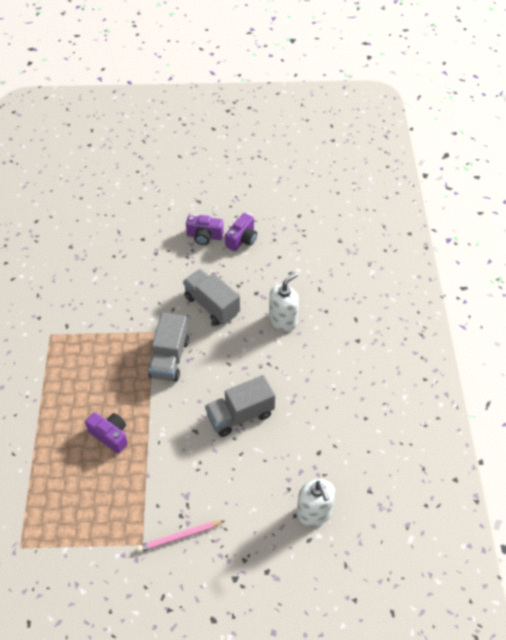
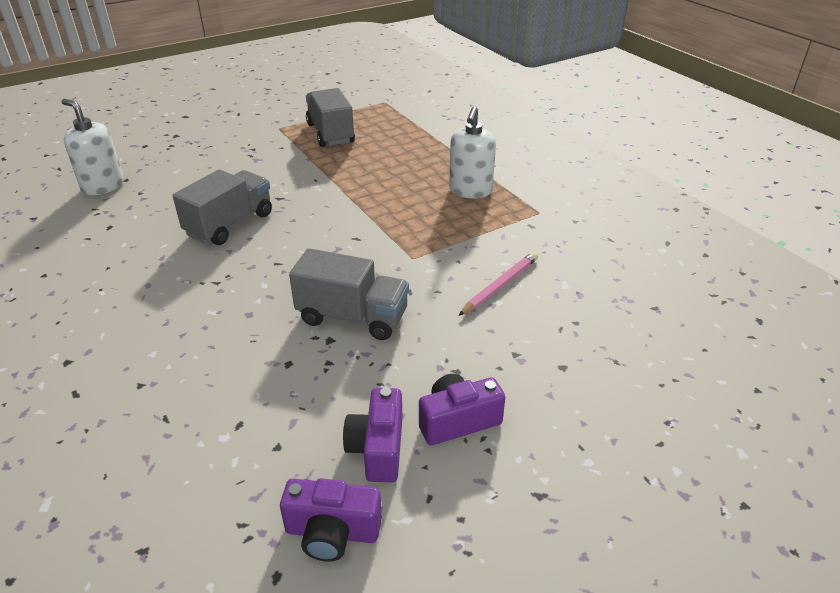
camera: 150 degrees right, 15 degrees down
(110, 435) = (373, 168): purple camera -> purple camera (332, 532)
(169, 358) = (364, 241): grey truck -> grey truck (330, 133)
(179, 537) = (245, 139): pink pencil -> pink pencil (500, 285)
(283, 320) = (217, 341): white soap dispenser -> white soap dispenser (470, 191)

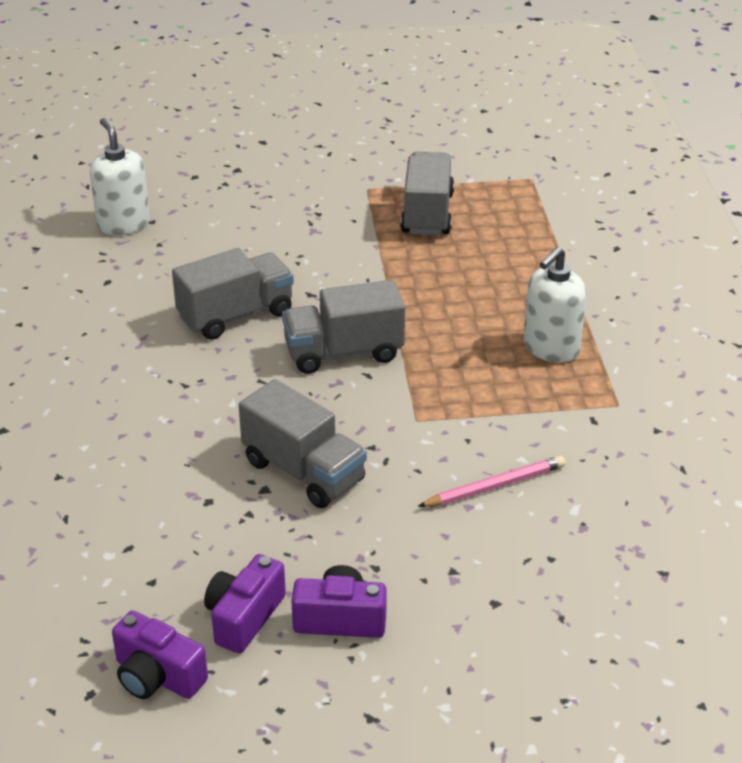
camera: 25 degrees right, 0 degrees up
(329, 228) = (343, 352): none -> grey truck

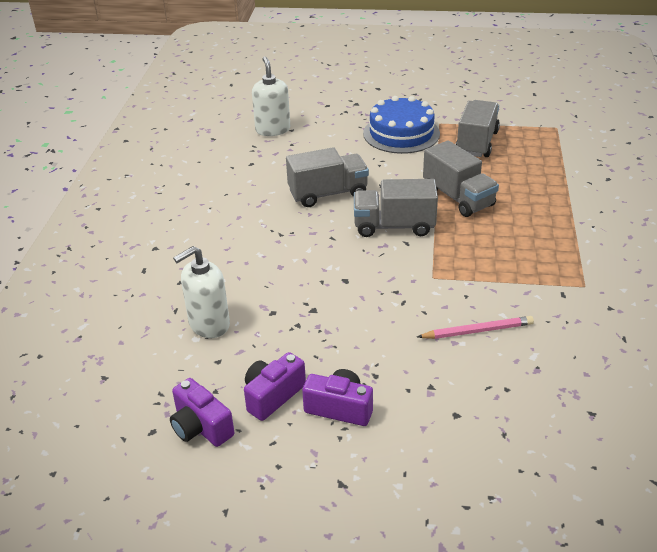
camera: 15 degrees right, 0 degrees up
(304, 471) = (343, 301): grey truck -> grey truck (458, 198)
(316, 210) = (401, 133): none -> blue cake
(551, 348) = (543, 241): white soap dispenser -> white soap dispenser (209, 324)

